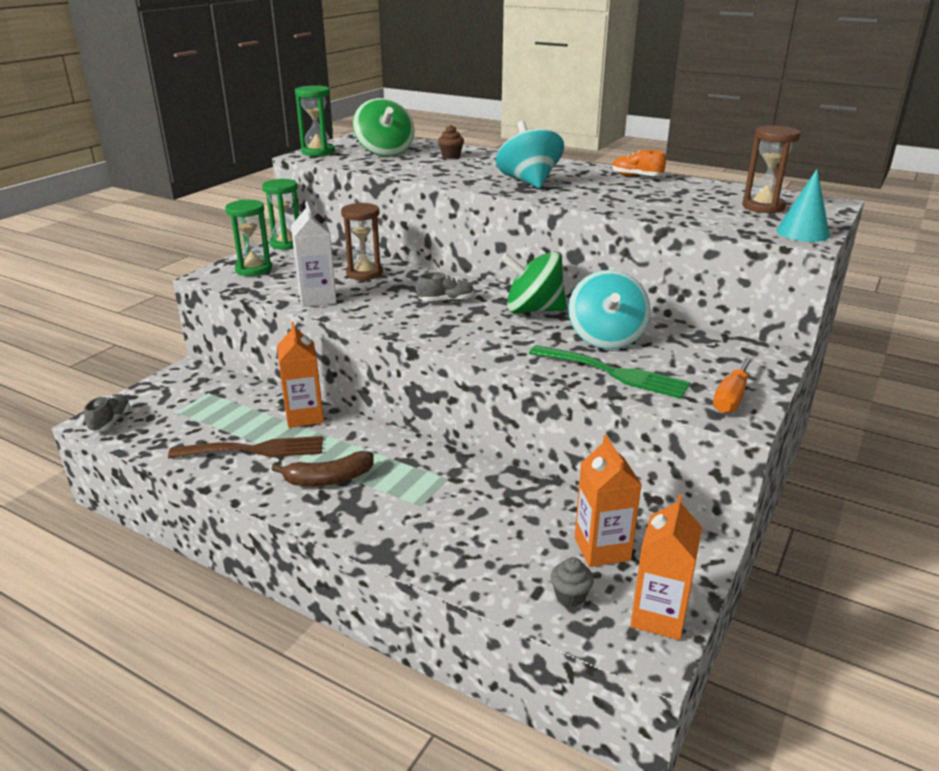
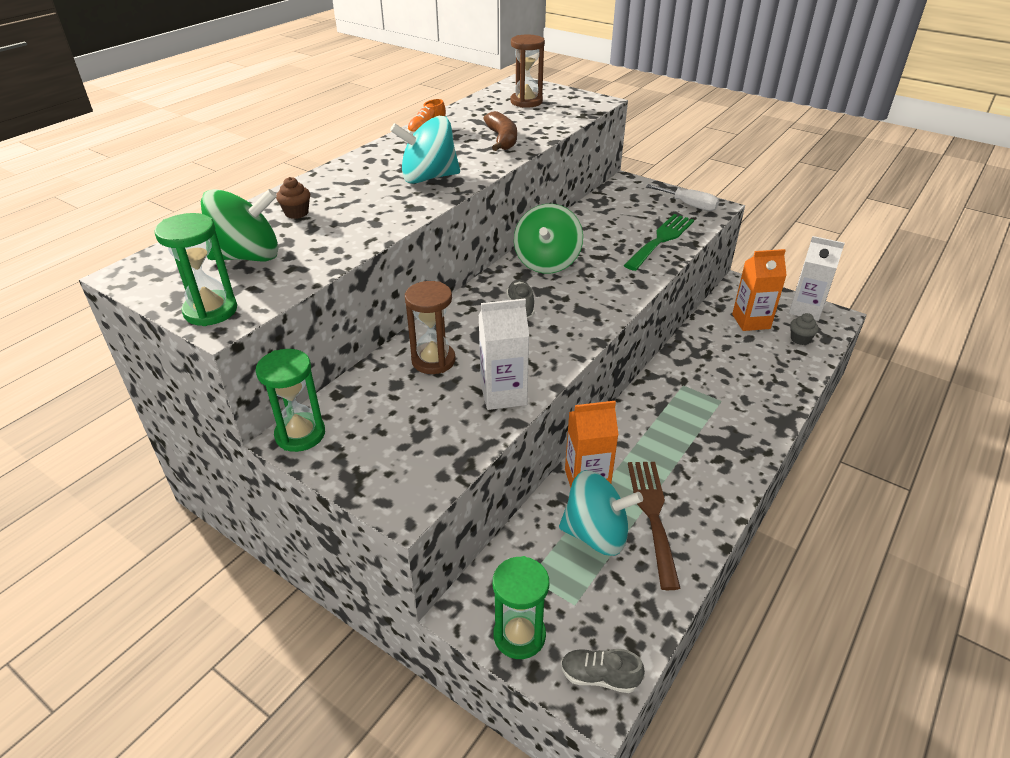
camera: 85 degrees left, 10 degrees up
(253, 269) = (393, 459): green hourglass -> green hourglass (519, 635)
(329, 479) = (695, 456): brown banana -> brown banana (502, 139)
(606, 338) = (603, 236): turquoise spinning top -> turquoise spinning top (596, 534)
(658, 616) = (805, 310): orange carton -> white carton
(731, 398) = (689, 205): orange screwdriver -> white screwdriver
(802, 233) = (587, 100): turquoise cone -> none

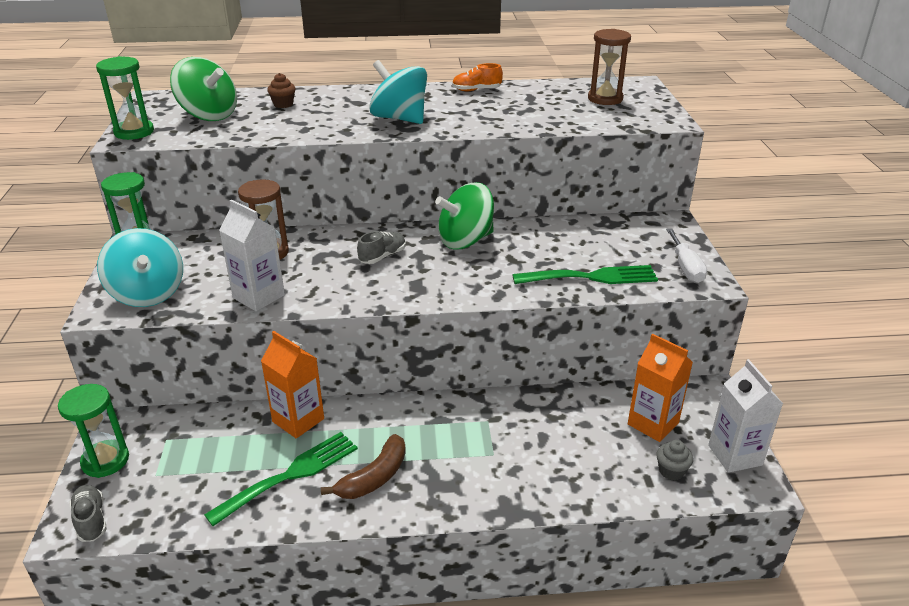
camera: 50 degrees right, 5 degrees down
(502, 139) = (513, 116): brown banana -> brown banana (374, 477)
(596, 534) = (240, 453): turquoise spinning top -> turquoise spinning top (148, 293)
(652, 515) = (290, 475): brown fork -> green fork

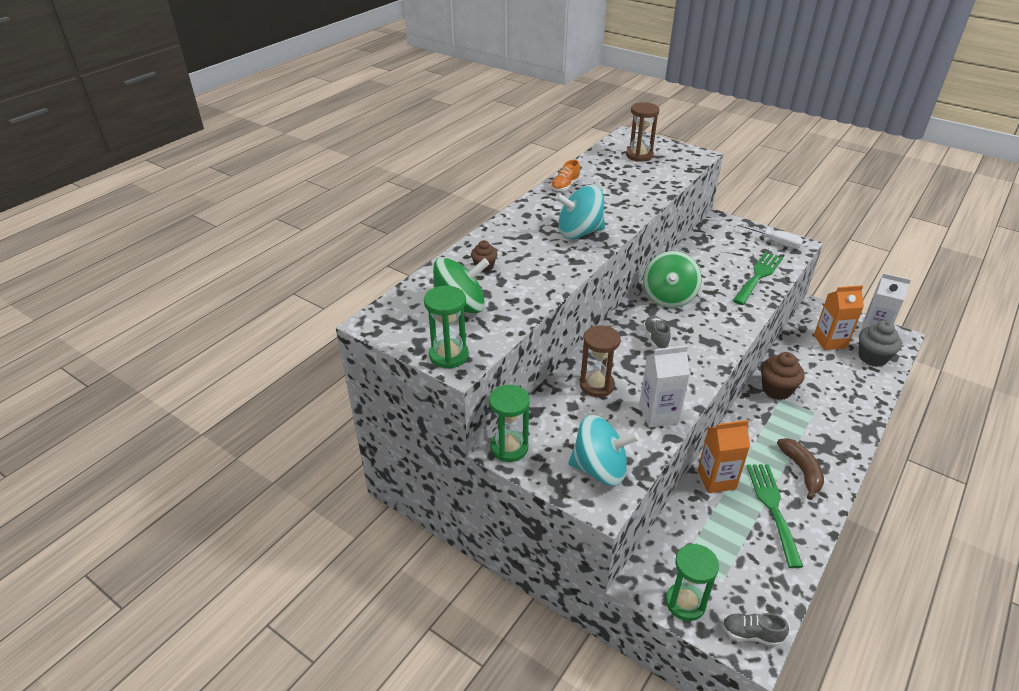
camera: 50 degrees left, 5 degrees up
(498, 412) = (776, 390): none -> brown cupcake
(671, 471) = (872, 357): grey cupcake -> grey cupcake, size x1.77

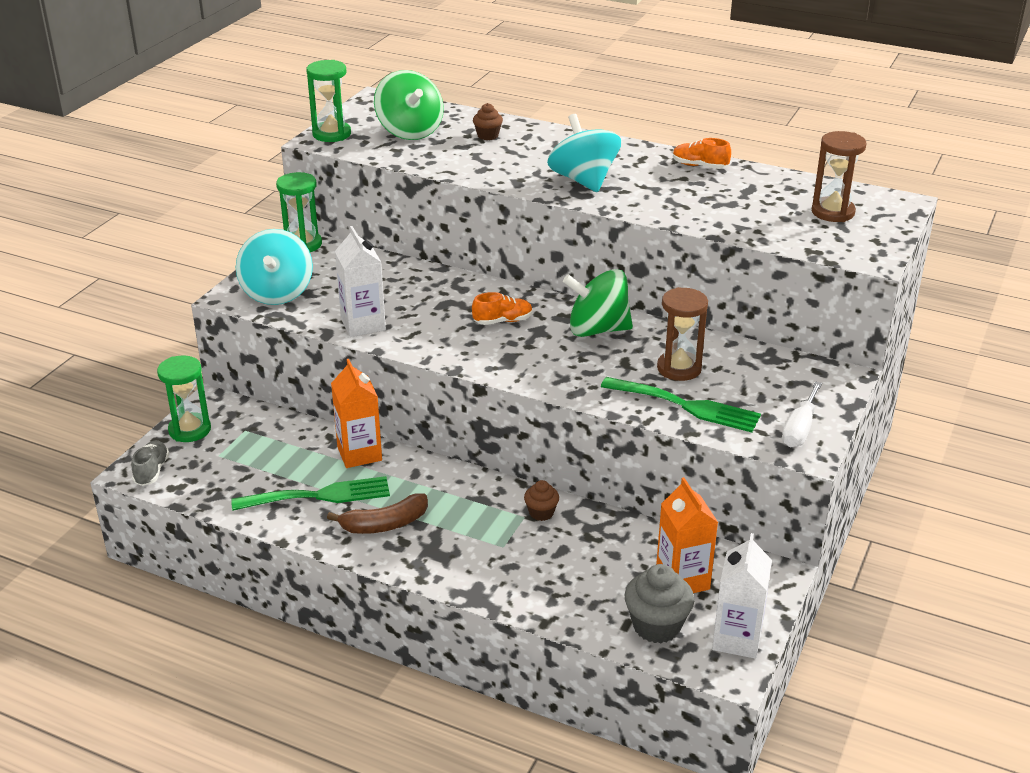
camera: 80 degrees right, 5 degrees down
(597, 385) = (404, 286): brown hourglass -> brown hourglass (679, 368)
(656, 338) = (503, 321): grey shoe -> orange shoe
(776, 390) = (541, 513): brown cupcake -> brown cupcake, size x0.57

